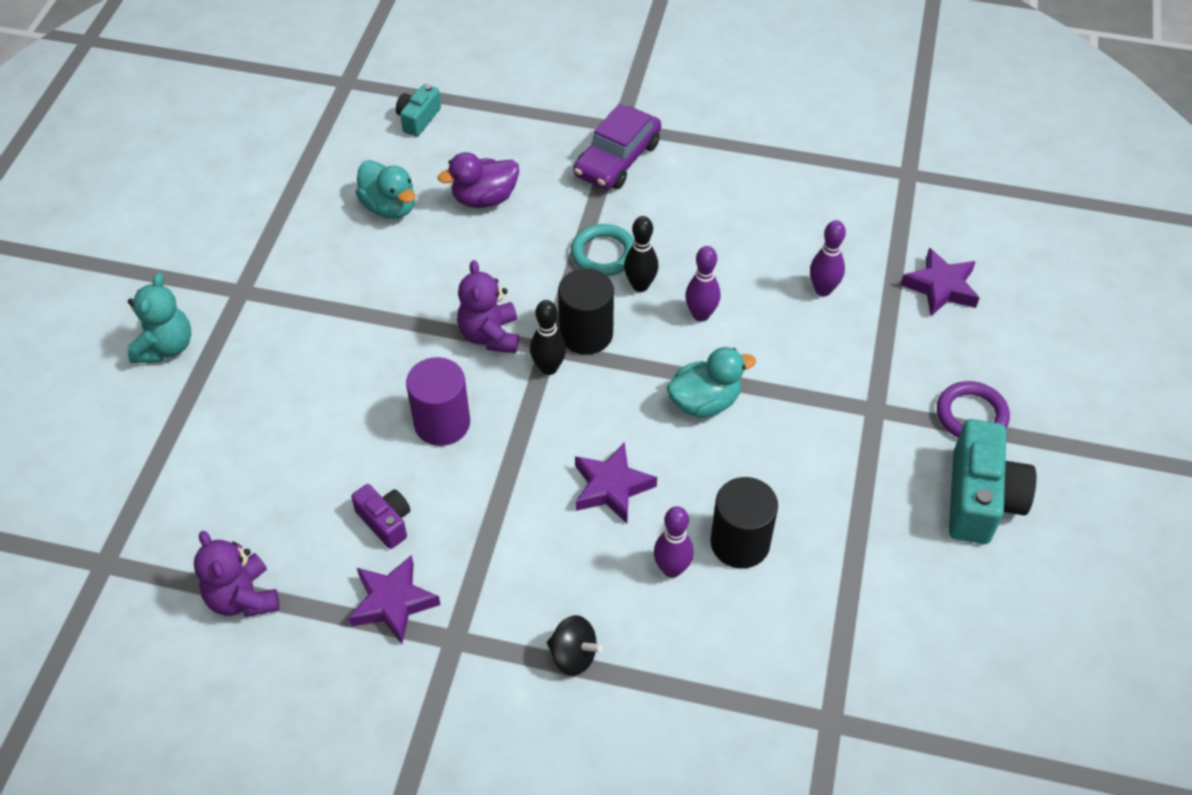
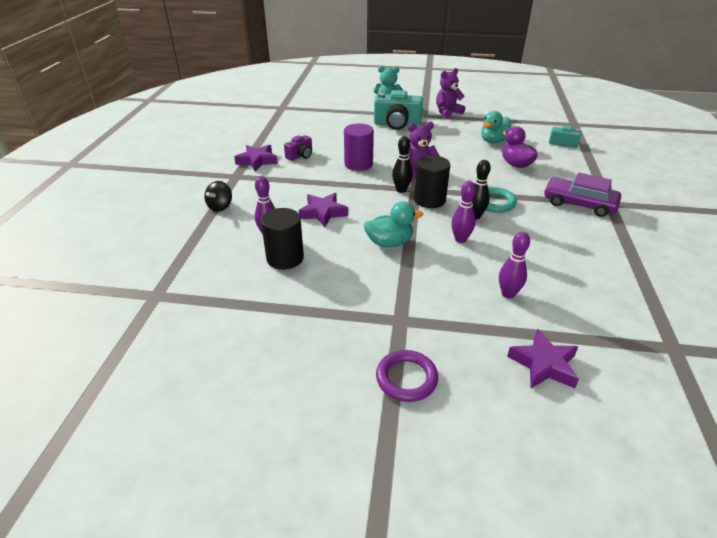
camera: 85 degrees right, 15 degrees down
(243, 597) = (263, 131): purple teddy bear -> purple teddy bear (447, 112)
(705, 402) = (389, 243): turquoise duck -> turquoise duck turned 75 degrees counterclockwise
(980, 499) = (322, 379): turquoise camera -> turquoise camera (397, 124)

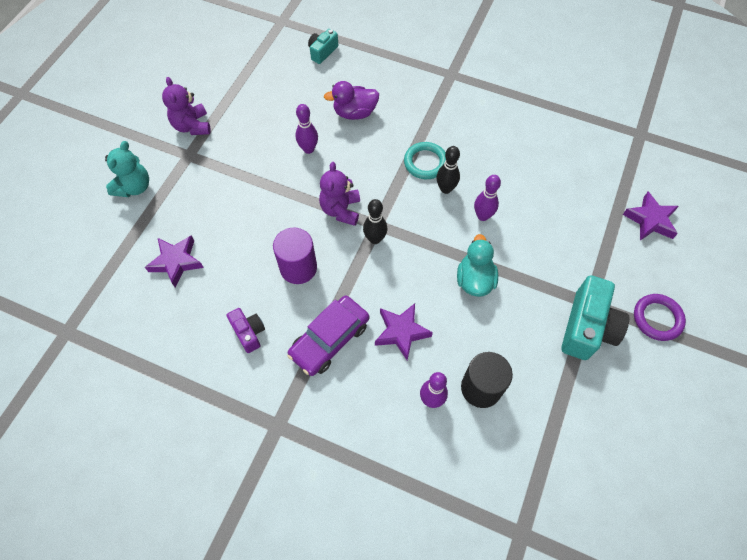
camera: 75 degrees left, 25 degrees up
(220, 207) = (354, 452): black spinning top -> none
(257, 161) = (243, 392): purple star -> purple star (176, 262)
(397, 124) = (202, 193): turquoise camera -> turquoise camera (587, 327)
(429, 200) = (404, 218): black cylinder -> none
(493, 141) = (293, 110): turquoise duck -> none
(508, 294) = (568, 210): purple bowling pin -> purple bowling pin (308, 149)
(579, 204) = (446, 97): purple car -> purple car (329, 339)

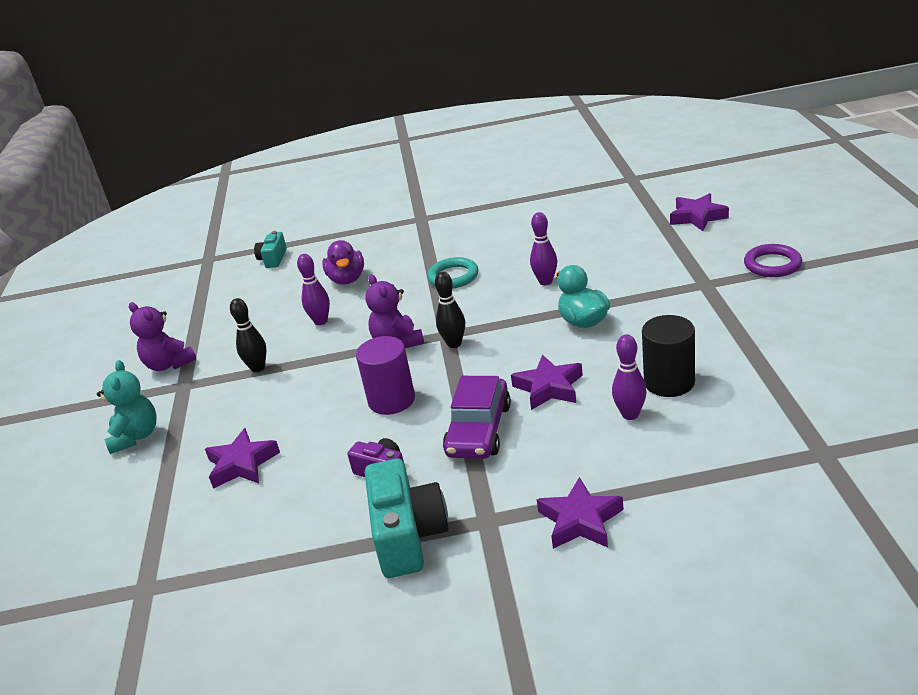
camera: 25 degrees left, 30 degrees down
(329, 470) = (580, 520): none -> purple star
(354, 113) = (347, 279): purple duck -> purple duck turned 60 degrees counterclockwise
(445, 189) = (491, 282): black bowling pin -> black bowling pin (258, 368)
(587, 327) = (720, 298): turquoise camera -> turquoise camera (408, 535)

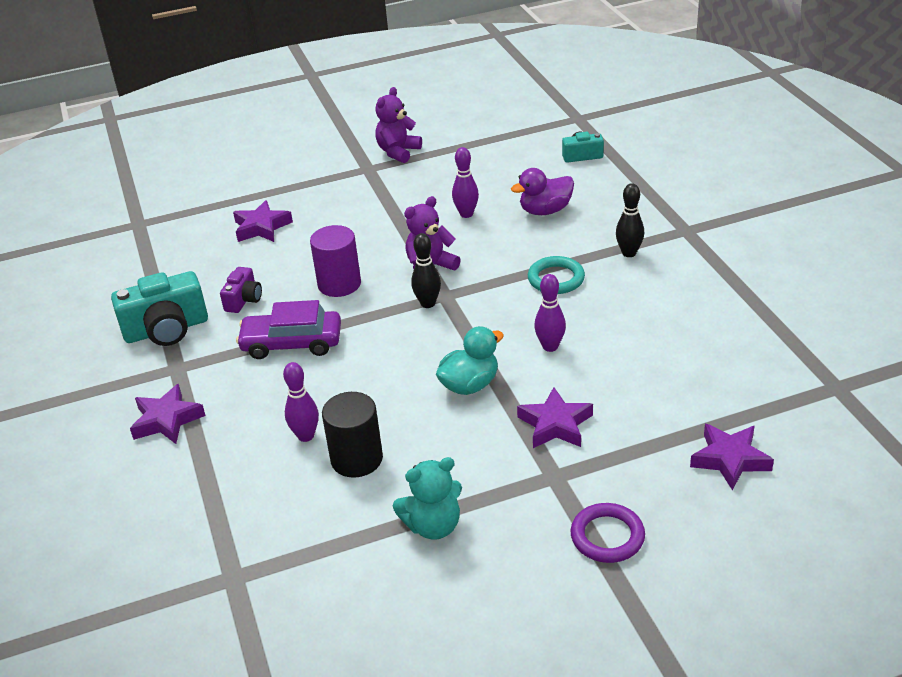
camera: 75 degrees right, 5 degrees up
(136, 436) = (301, 167): turquoise teddy bear -> turquoise teddy bear (433, 526)
(258, 368) = (391, 199): black bowling pin -> black bowling pin (629, 253)
(549, 387) = (352, 376): purple star -> purple star (555, 424)

